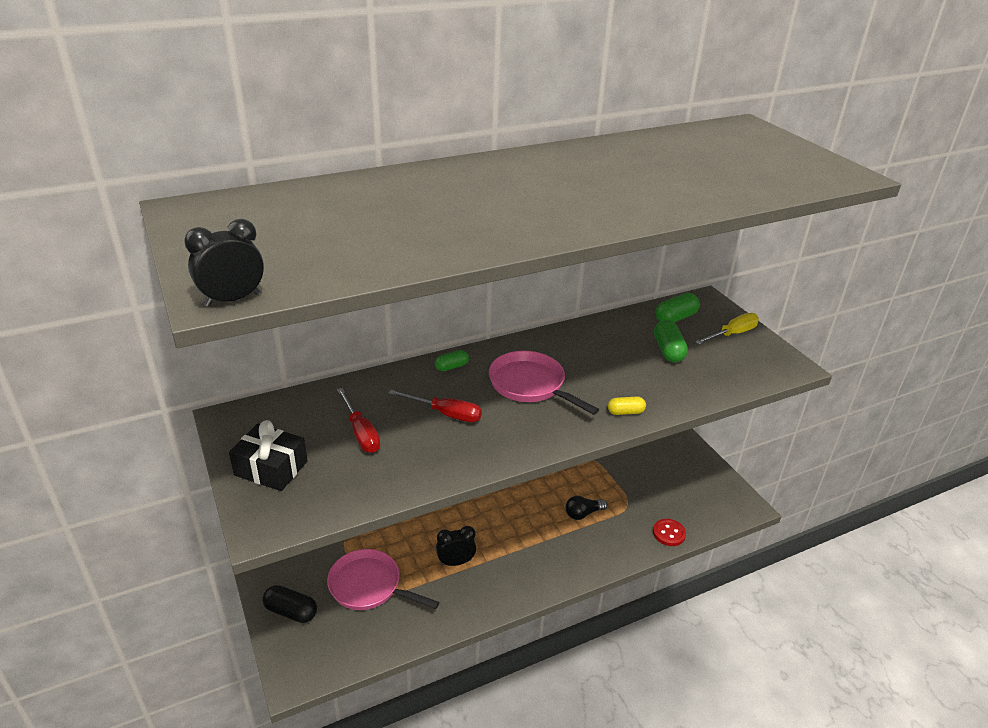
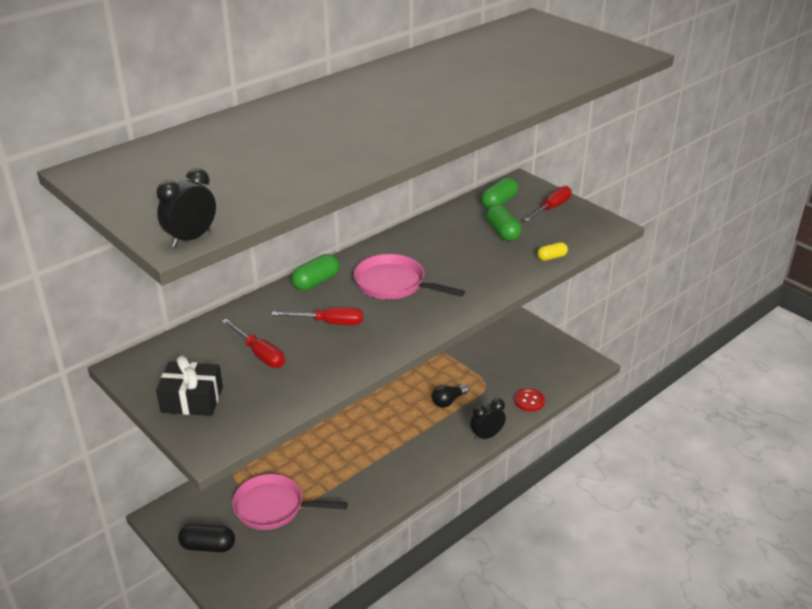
camera: 15 degrees left, 0 degrees up
(451, 367) = (316, 282): green capsule -> green capsule, size x1.61
(456, 562) = (347, 468): black clock -> black clock (486, 436)
(625, 412) = (485, 290): yellow capsule -> yellow capsule (551, 257)
(732, 334) = (552, 208): yellow screwdriver -> red screwdriver

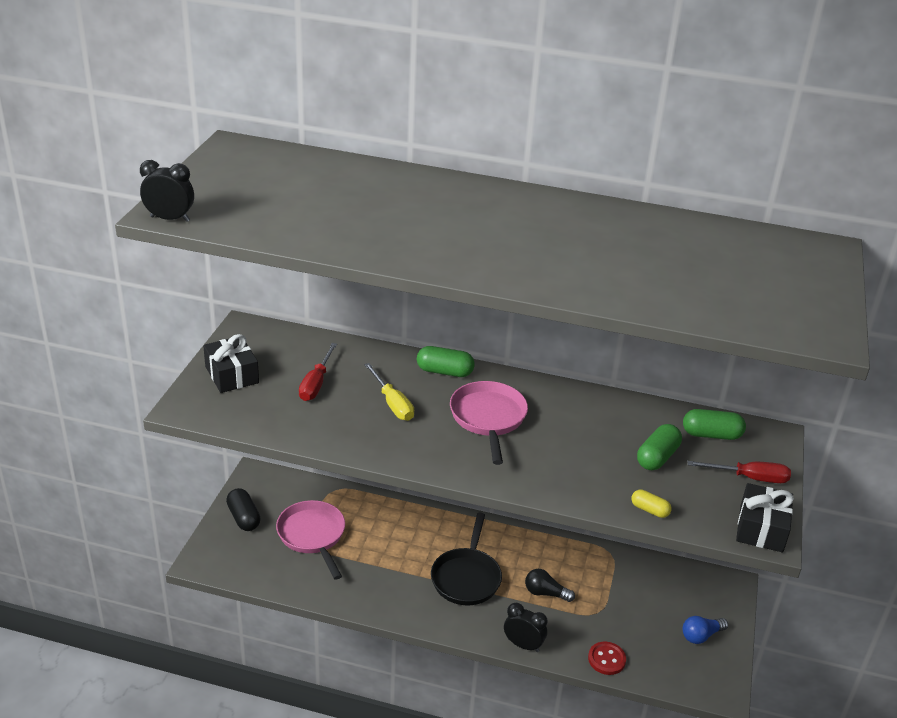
camera: 55 degrees right, 0 degrees up
(329, 323) = (392, 403): red screwdriver -> yellow screwdriver
(399, 435) = (466, 577): none -> black pan
(541, 349) = (701, 636): none -> blue light bulb
(601, 225) = (761, 528): none -> black gift

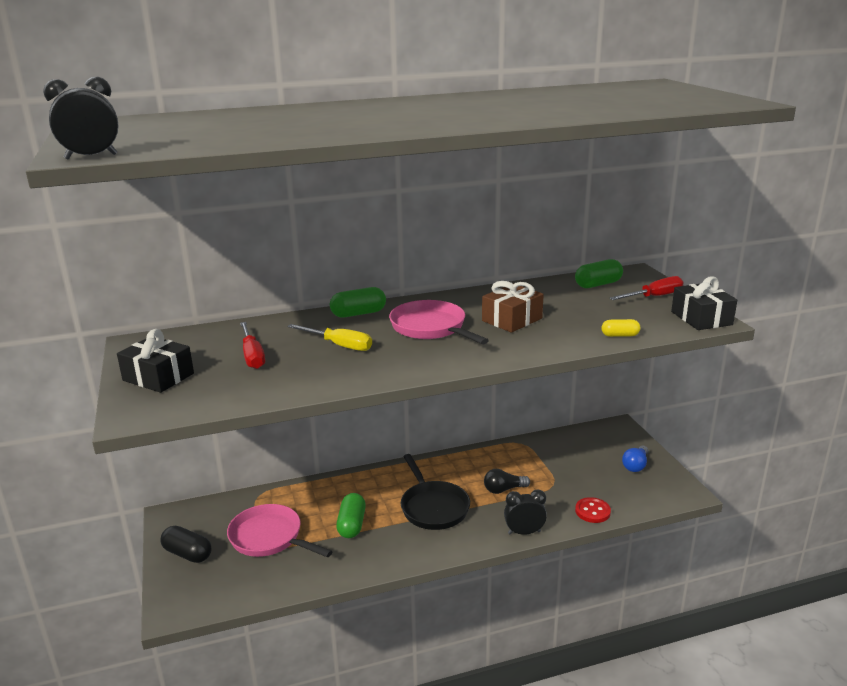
camera: 30 degrees left, 10 degrees down
(571, 442) = (512, 319): none -> brown gift
(657, 457) = (582, 307): green capsule -> green capsule (352, 525)

